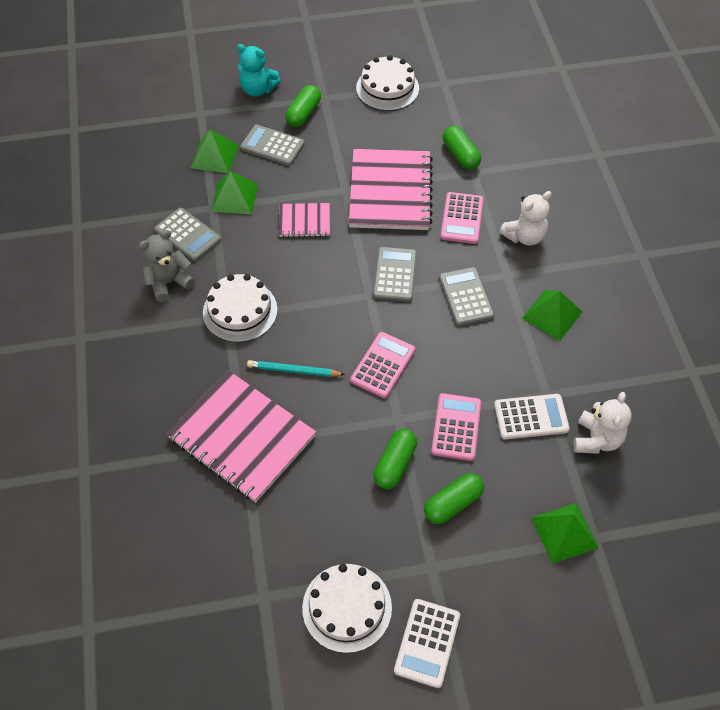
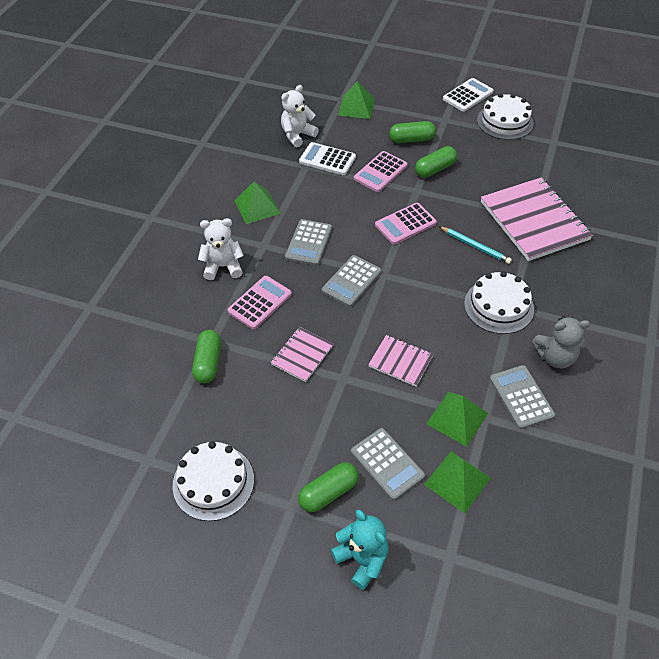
camera: 150 degrees left, 5 degrees down
(390, 192) = (302, 355): pink notebook -> pink notebook, size x0.50

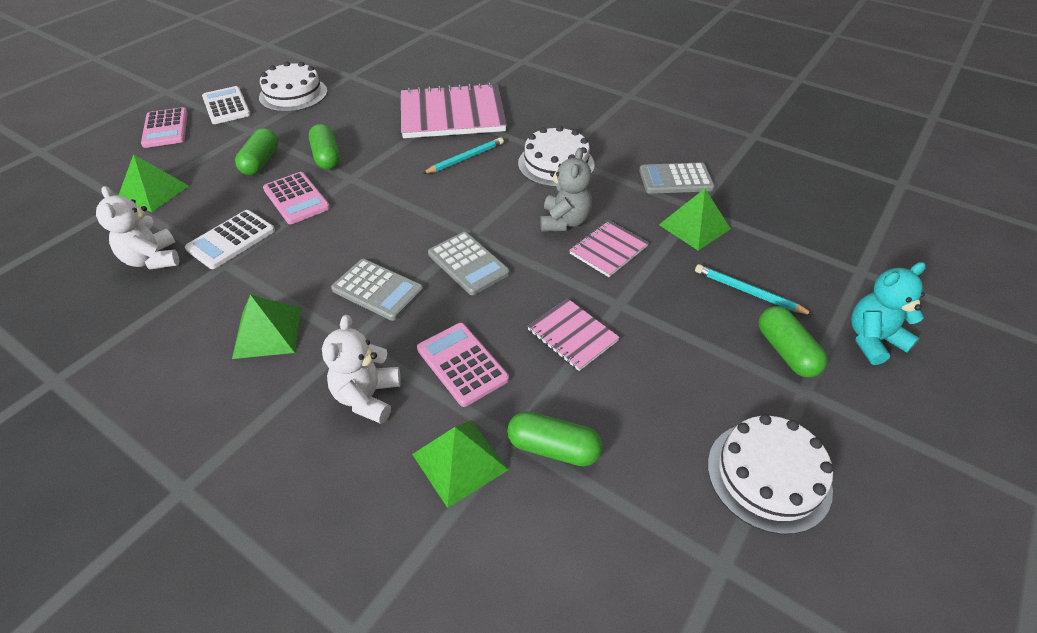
camera: 75 degrees left, 5 degrees down
(387, 464) = (748, 292): grey calculator -> turquoise pencil
(405, 224) = (400, 199): pink calculator -> pink calculator (166, 128)
(457, 481) = (772, 245): green pyramid -> green pyramid (460, 461)
(555, 357) = (632, 148): grey teddy bear -> grey teddy bear (564, 221)

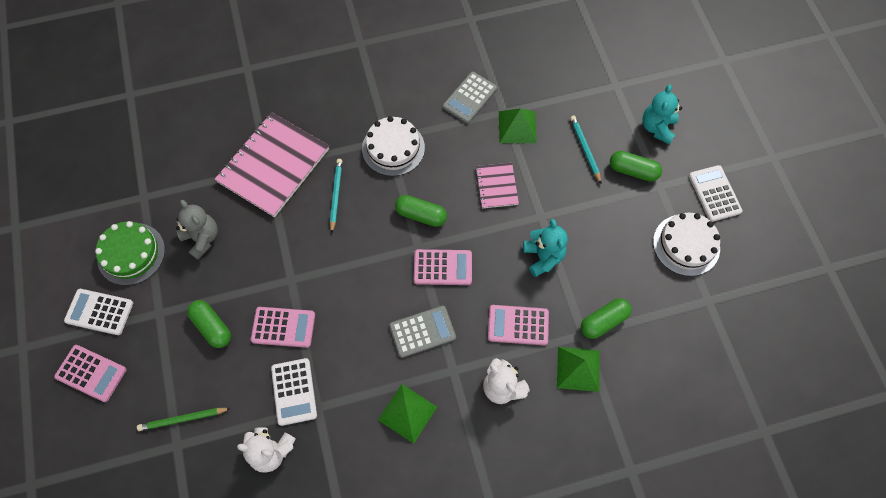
camera: 50 degrees left, 20 degrees up
(153, 192) = (183, 419): green pyramid -> green pencil
(293, 94) = (131, 254): white cake -> green cake
(326, 157) = (248, 280): green capsule -> green capsule (421, 215)
(468, 263) = (442, 267): grey calculator -> pink calculator
(564, 221) = (452, 188): grey teddy bear -> grey teddy bear (202, 238)
(572, 335) = (543, 257): pink notebook -> turquoise teddy bear
(748, 292) = (585, 149): turquoise pencil -> turquoise pencil turned 90 degrees clockwise
(883, 461) = (714, 193): none -> white calculator

